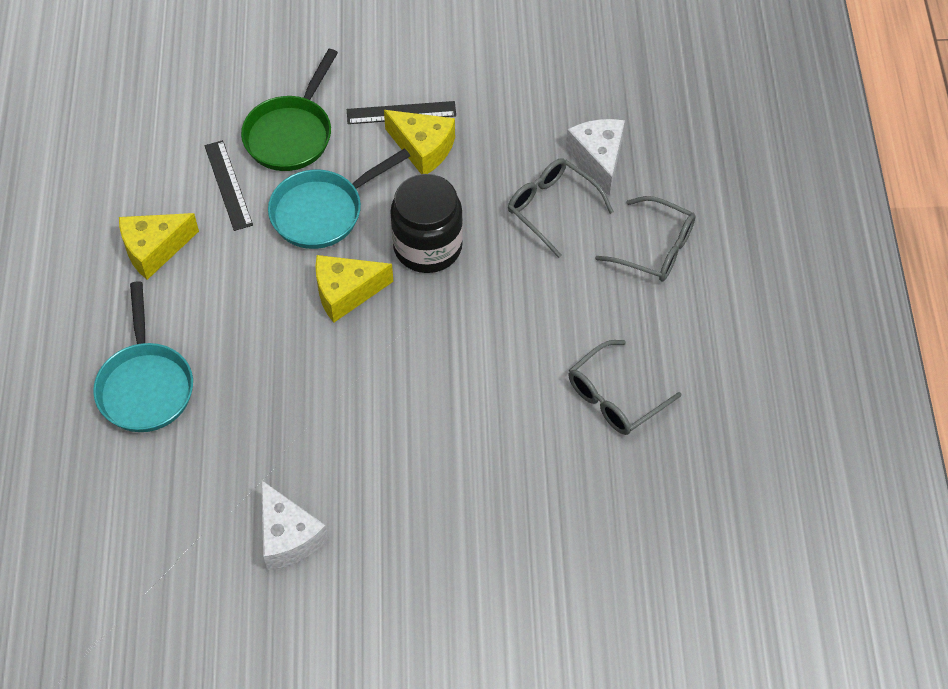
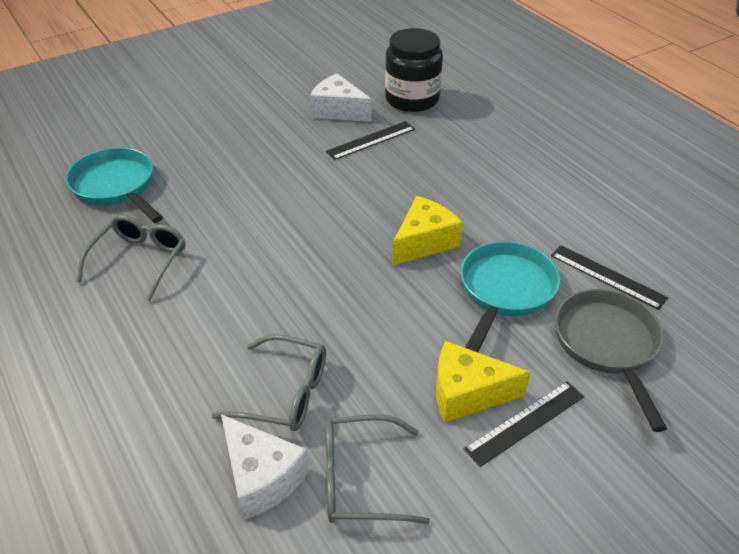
camera: 150 degrees right, 15 degrees down
(145, 386) = (507, 139): turquoise pan -> turquoise pan (116, 187)
(154, 249) = (603, 209): yellow cheese -> none
(290, 460) = (371, 140): none -> black ruler
(291, 134) = (607, 345): green pan -> grey pan
(427, 246) = (384, 304): black jar -> black jar (412, 99)
(655, 248) = (147, 401): grey glasses -> grey glasses (360, 479)

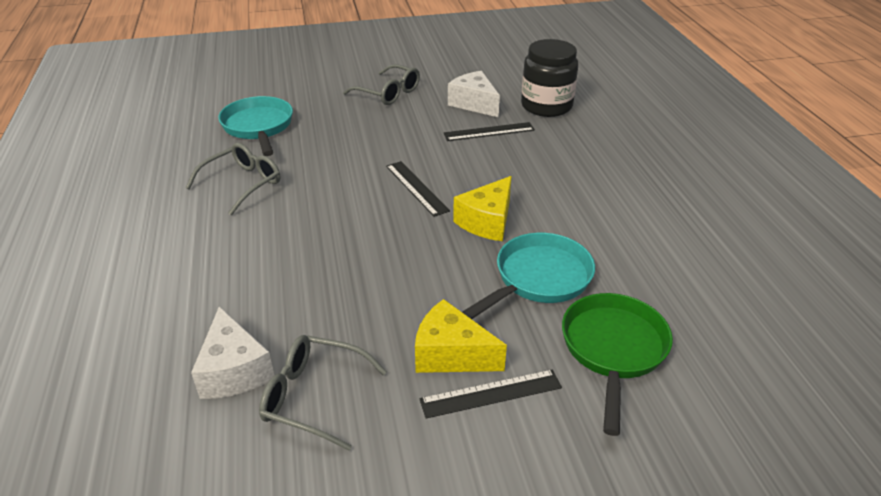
camera: 20 degrees right, 5 degrees down
(284, 393) = (293, 311): grey glasses -> grey glasses (388, 93)
(424, 242) = (487, 221): yellow cheese -> yellow cheese turned 150 degrees clockwise
(607, 277) = (649, 290): black ruler -> black ruler (416, 188)
(607, 345) = (613, 349): grey pan -> green pan

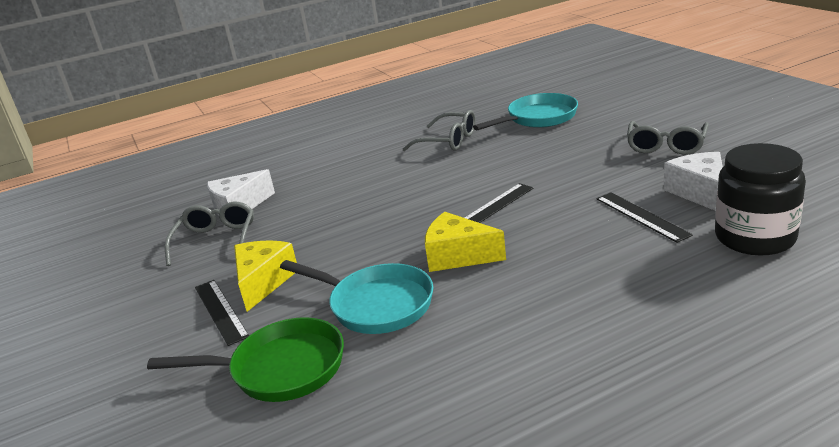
camera: 80 degrees right, 10 degrees down
(474, 104) = (699, 192): white cheese -> white cheese turned 45 degrees counterclockwise

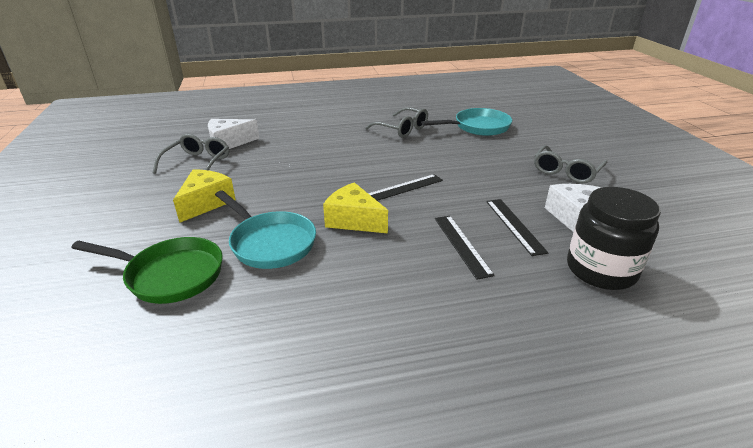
camera: 10 degrees right, 5 degrees up
(221, 311) = (163, 217): black ruler -> black ruler (462, 245)

